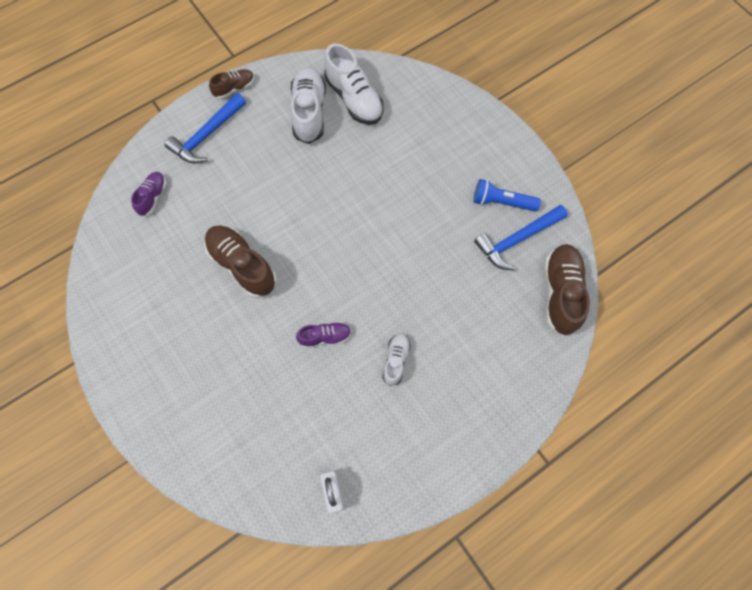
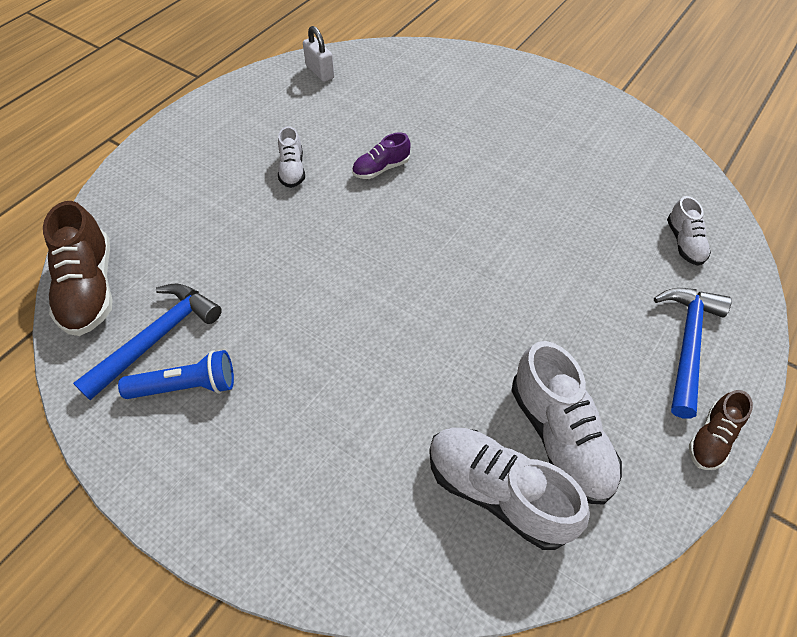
camera: 160 degrees right, 15 degrees down
(153, 197) = (684, 243): purple shoe -> white shoe
(242, 265) = (516, 205): brown shoe -> none

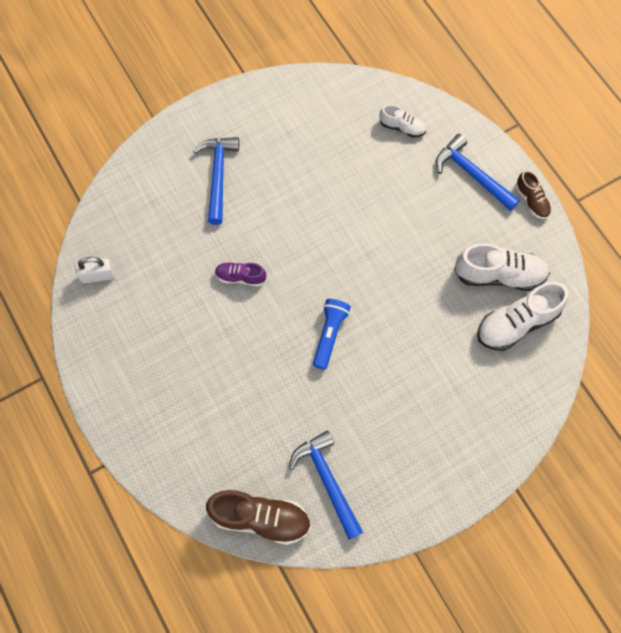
camera: 65 degrees left, 15 degrees up
(186, 386) = (375, 471): blue flashlight -> blue flashlight (330, 335)
(292, 170) = (209, 340): white shoe -> none
(381, 169) = (240, 277): purple shoe -> purple shoe turned 105 degrees clockwise
(486, 112) = (218, 176): none -> blue hammer

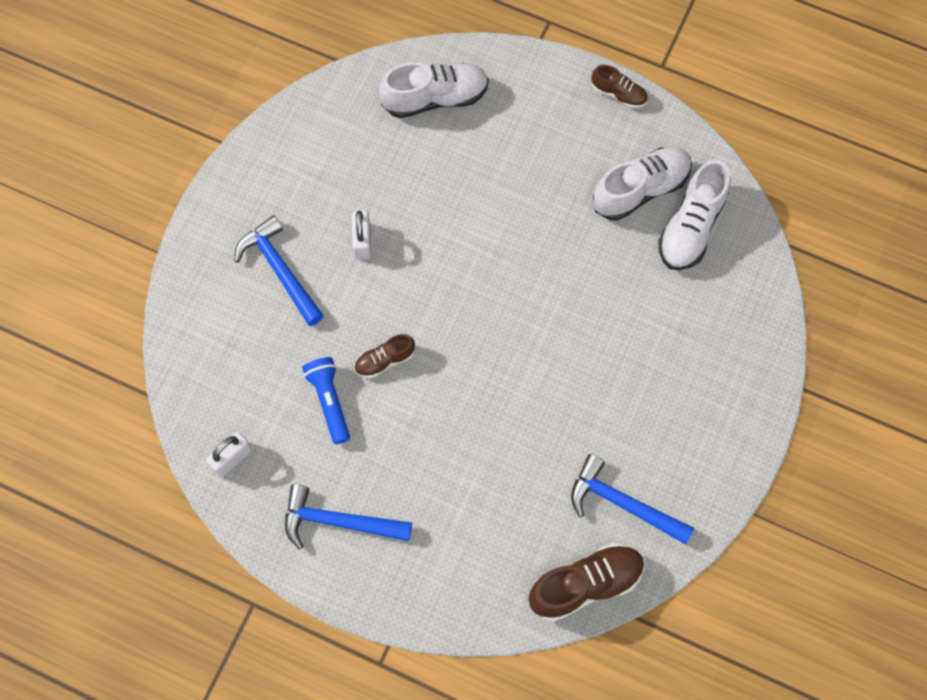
camera: 35 degrees left, 0 degrees up
(240, 277) = (384, 360): purple shoe -> brown shoe
(284, 190) = (362, 241): none -> white padlock
(330, 335) = (519, 359): blue flashlight -> blue flashlight (329, 401)
(402, 127) = (435, 98): white shoe -> white shoe, size x1.80
(472, 174) = (542, 103): blue hammer -> blue hammer (339, 522)

